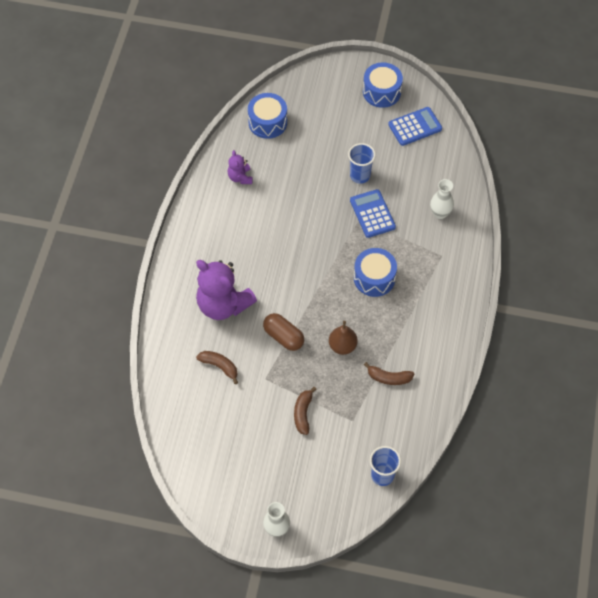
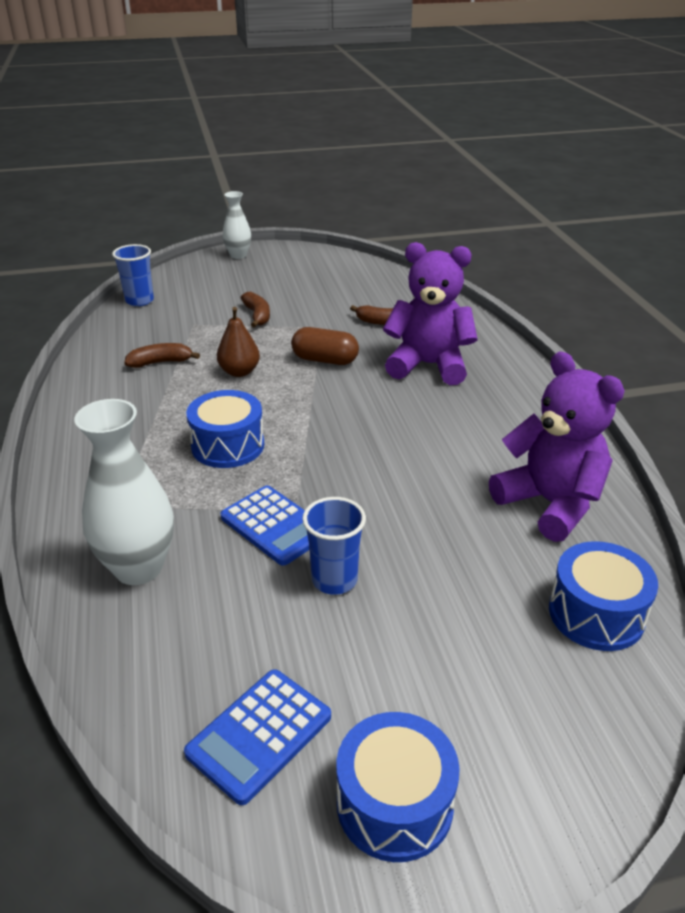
camera: 155 degrees right, 25 degrees down
(240, 177) = (550, 503): purple teddy bear -> purple teddy bear, size x2.07
(440, 213) = (138, 568): white vase -> white vase, size x1.68

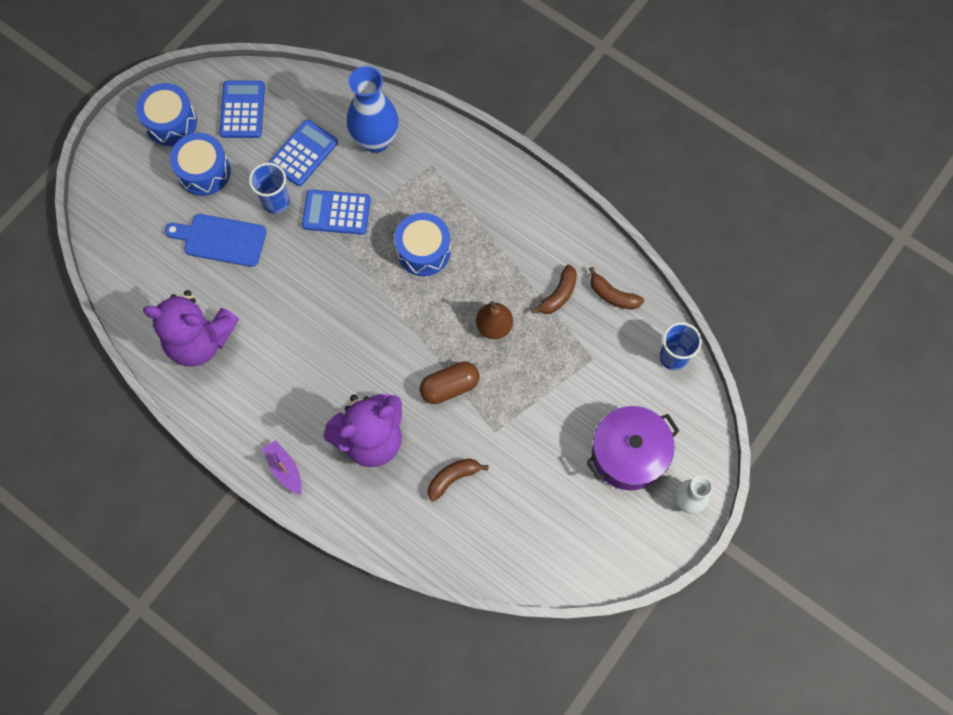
camera: 140 degrees right, 35 degrees up
(138, 568) = (375, 140): white vase -> blue vase
(240, 612) = (303, 153): none -> blue calculator
(243, 282) = (628, 454): none -> purple pot
(257, 316) = (559, 409): brown banana -> brown banana (612, 295)
(446, 582) = (221, 240): none -> blue cutting board
(528, 383) = (284, 469): none -> purple boat
(596, 614) = (137, 272): blue drum -> blue drum (204, 171)

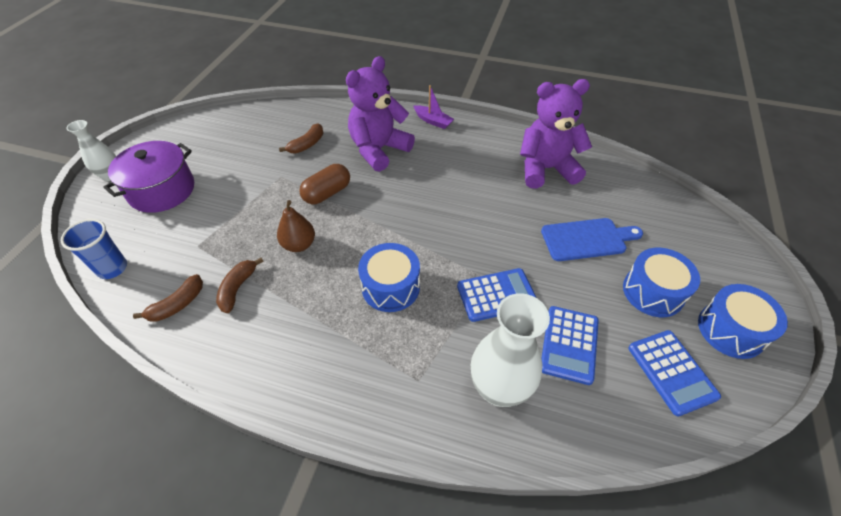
camera: 160 degrees right, 20 degrees down
(276, 202) = (562, 286): blue cup -> none
(375, 140) = (499, 389): blue vase -> white vase
(612, 295) = (177, 305): brown banana -> brown banana turned 120 degrees clockwise

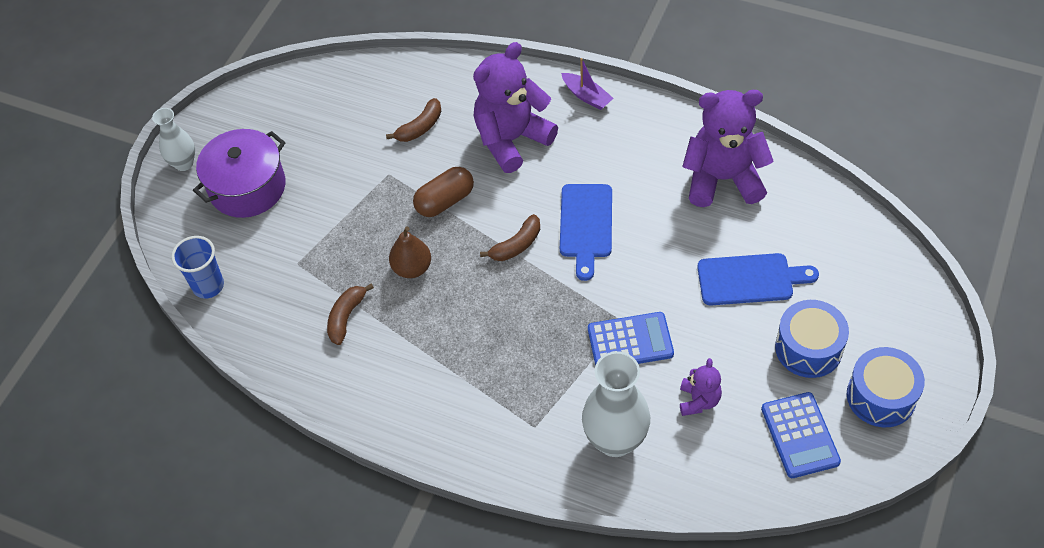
camera: 10 degrees right, 5 degrees up
(177, 305) = (284, 332): brown banana -> brown banana (516, 245)
(390, 287) = (513, 325): blue drum -> none
(444, 205) = (586, 225): none -> blue cutting board
(569, 344) = (698, 400): blue calculator -> purple teddy bear

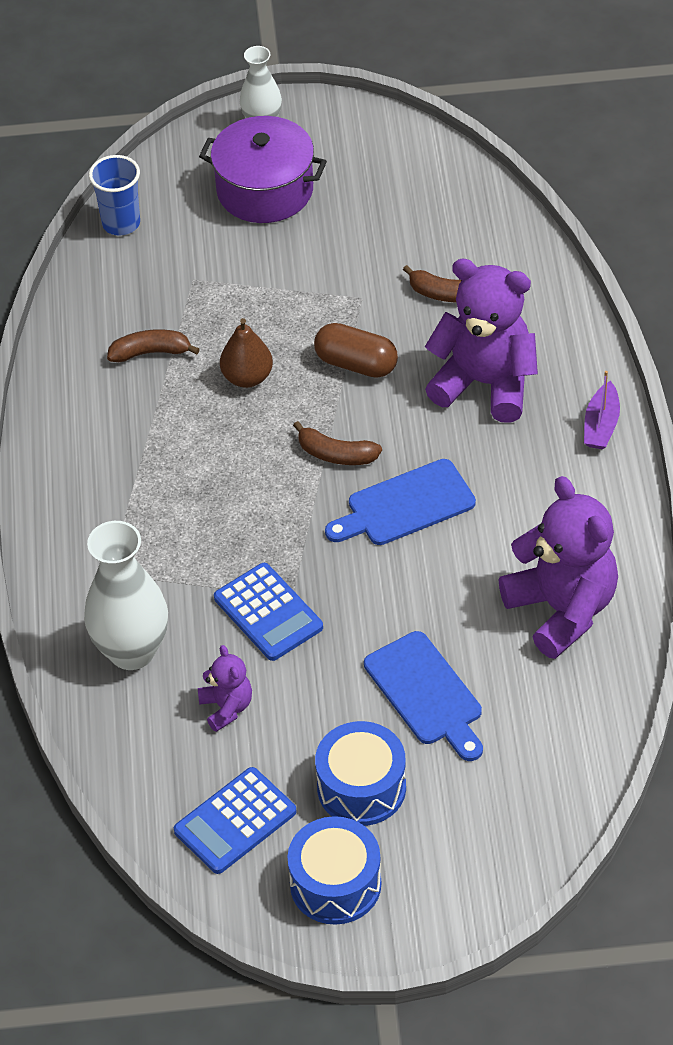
camera: 60 degrees right, 5 degrees down
(698, 400) = (226, 707): purple teddy bear -> purple teddy bear turned 90 degrees counterclockwise

